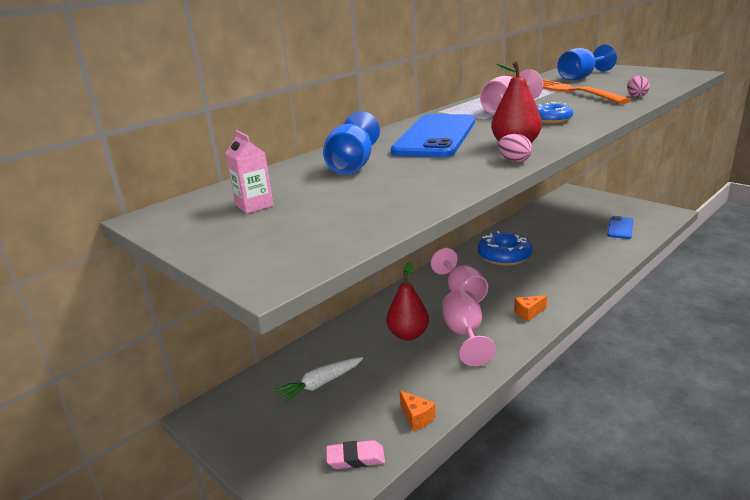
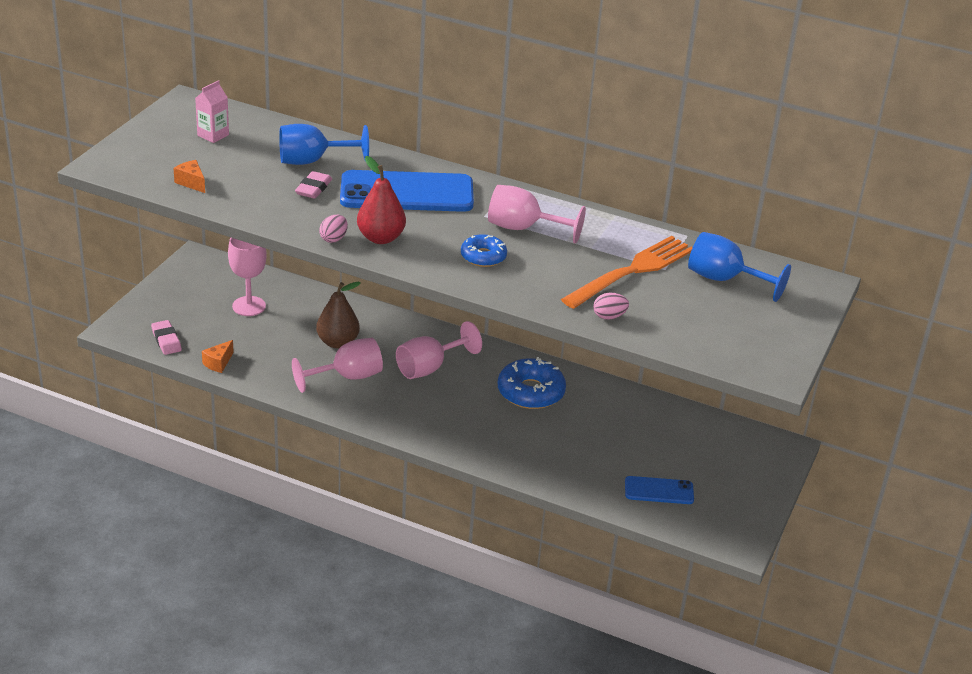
camera: 65 degrees right, 10 degrees up
(320, 384) = (249, 306): white carrot -> pink goblet
(408, 334) = (337, 342): red pear -> brown pear
(410, 165) = (313, 188): none -> pink eraser
(528, 313) = (402, 416): orange cheese -> orange cheese (191, 183)

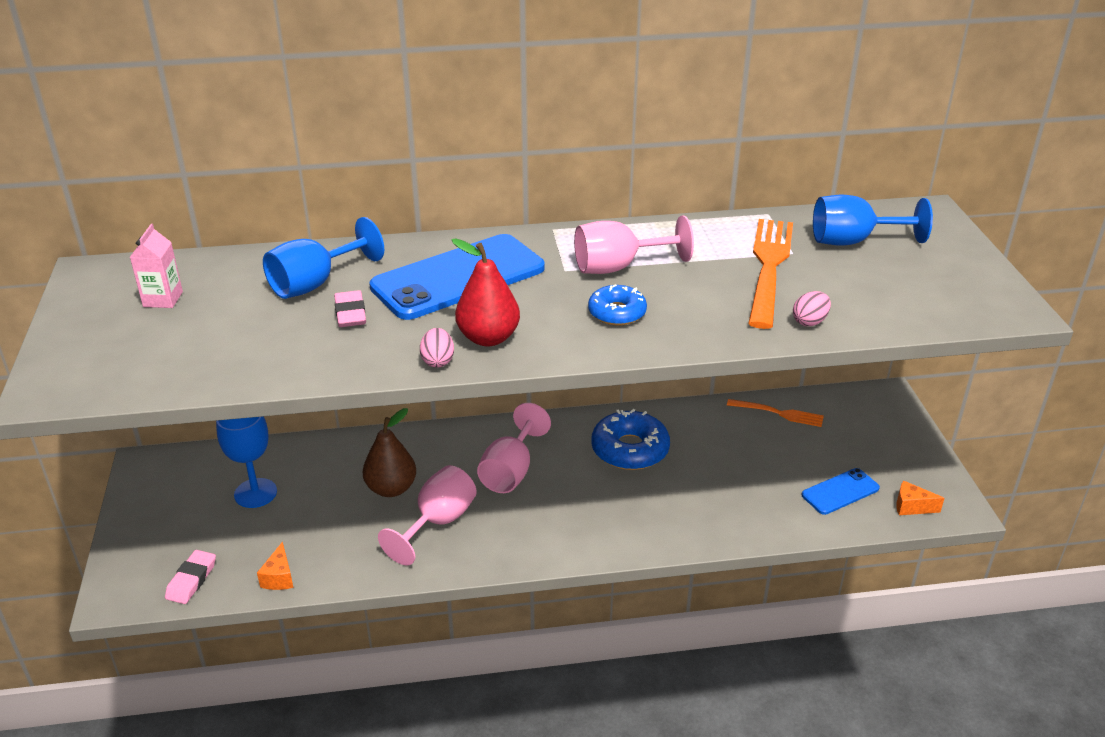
camera: 30 degrees left, 0 degrees up
(166, 340) = (191, 580): pink eraser -> pink eraser turned 75 degrees clockwise
(191, 183) = (193, 365): orange cheese -> orange cheese (911, 507)
(249, 306) = (255, 493): pink goblet -> blue goblet
(677, 419) = (778, 413): none -> orange fork

